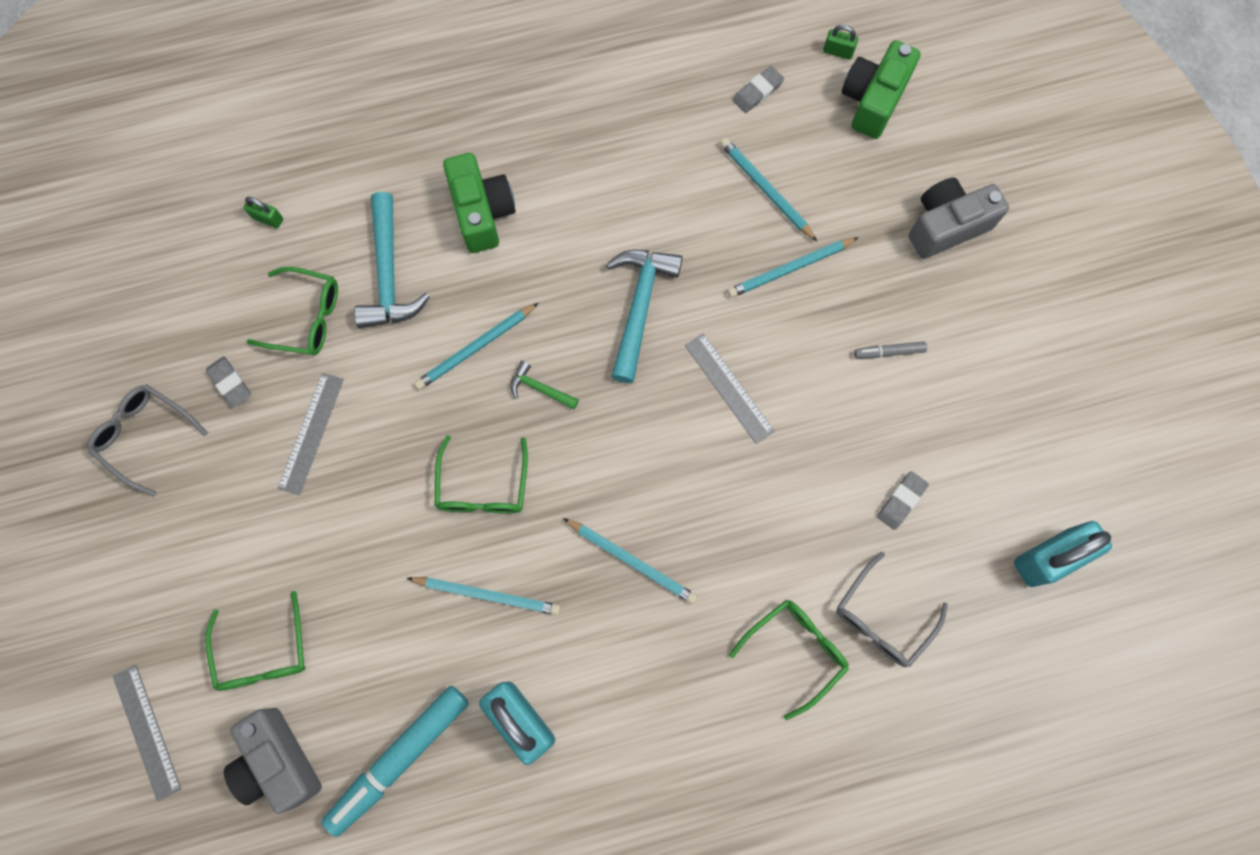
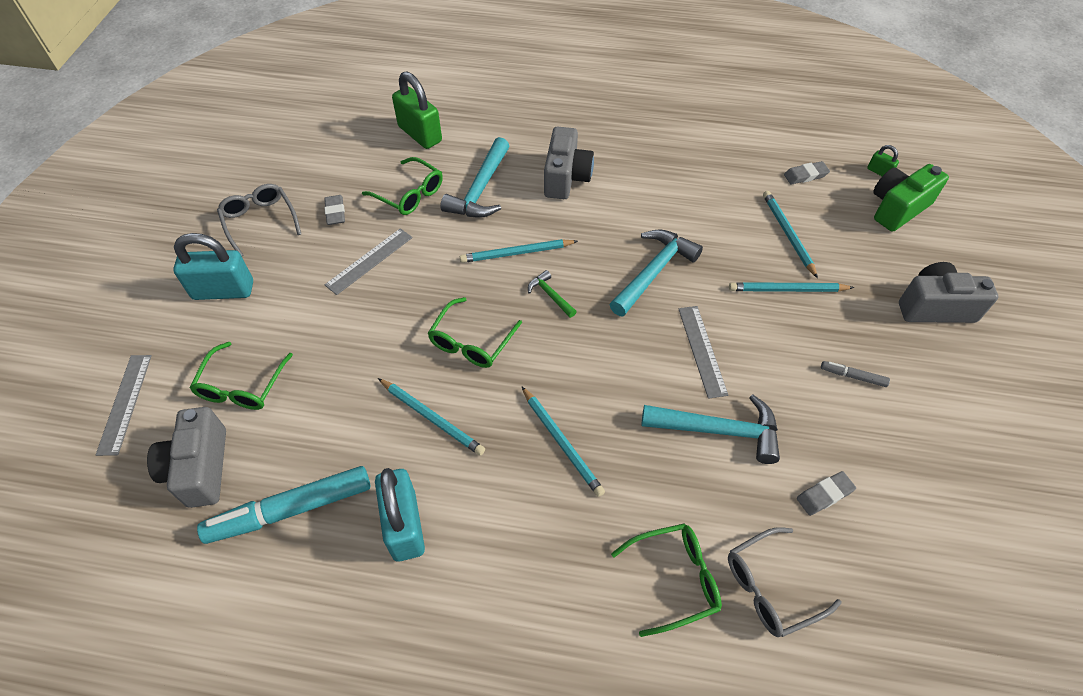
camera: 25 degrees right, 20 degrees down
(268, 218) = (420, 134): green padlock -> green padlock, size x2.20
(482, 212) = (566, 177): green camera -> grey camera
(779, 476) = (718, 430): none -> turquoise hammer
(1049, 558) = (961, 606): turquoise padlock -> turquoise padlock (223, 290)

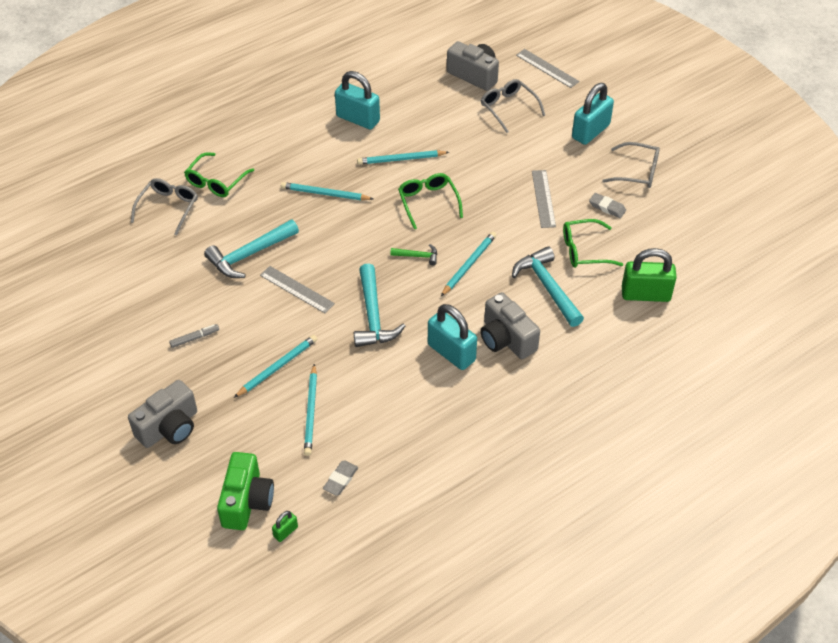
camera: 135 degrees right, 5 degrees down
(242, 386) = (508, 108): green glasses -> grey glasses
(290, 510) = (414, 91): turquoise marker -> none
(621, 198) = (451, 352): none -> turquoise padlock
(787, 234) = (311, 412): turquoise pencil -> turquoise pencil turned 60 degrees clockwise
(824, 495) = (169, 263): grey eraser -> none
(879, 172) = (285, 532): green padlock -> green padlock turned 45 degrees counterclockwise

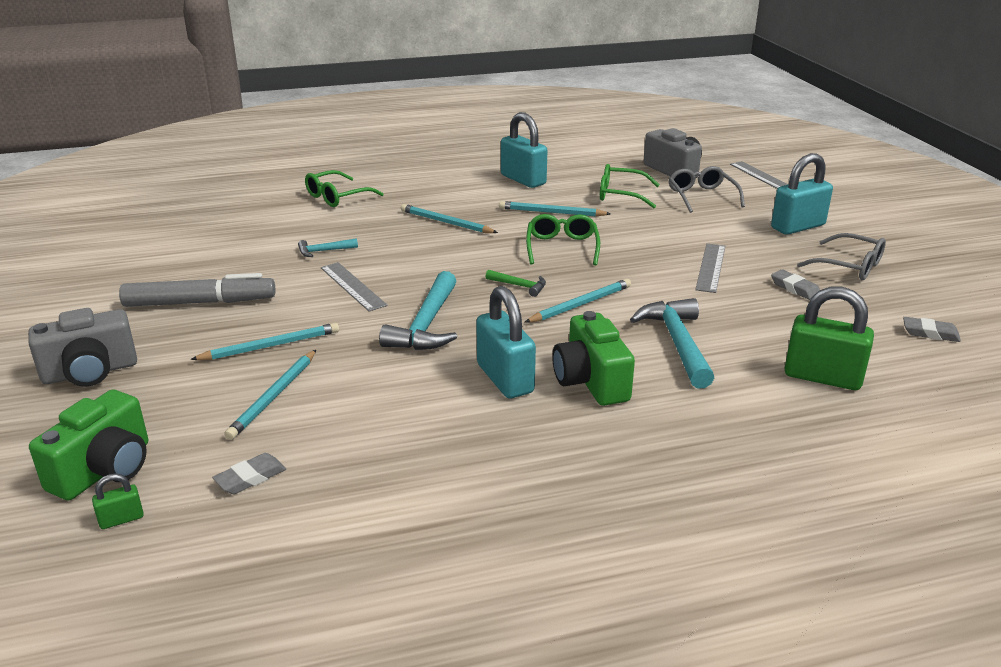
camera: 20 degrees right, 20 degrees down
(168, 208) = (271, 206): grey glasses -> none
(194, 338) = (200, 302): grey marker -> grey marker, size x2.26
(249, 254) = (324, 251): turquoise hammer -> turquoise hammer, size x0.50
(506, 339) = (591, 381): grey camera -> green camera
(584, 250) = (746, 319): green glasses -> green glasses (621, 194)
(702, 232) = (930, 333): none -> grey eraser

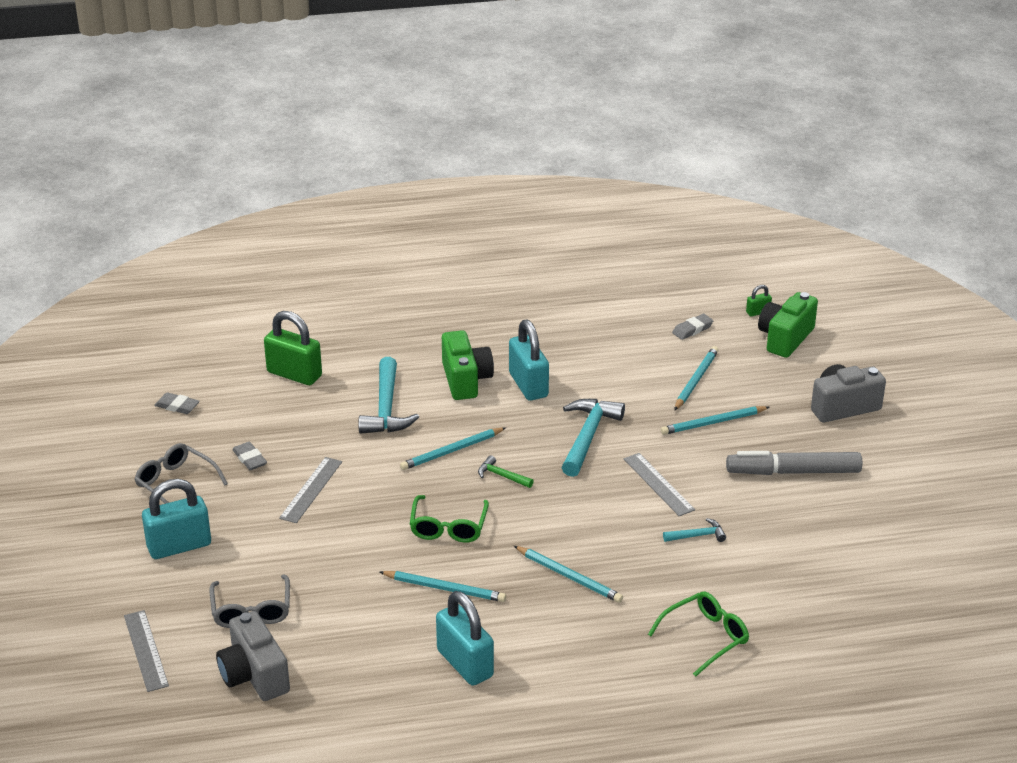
camera: 175 degrees left, 5 degrees up
(621, 194) = (349, 621): green glasses -> none

